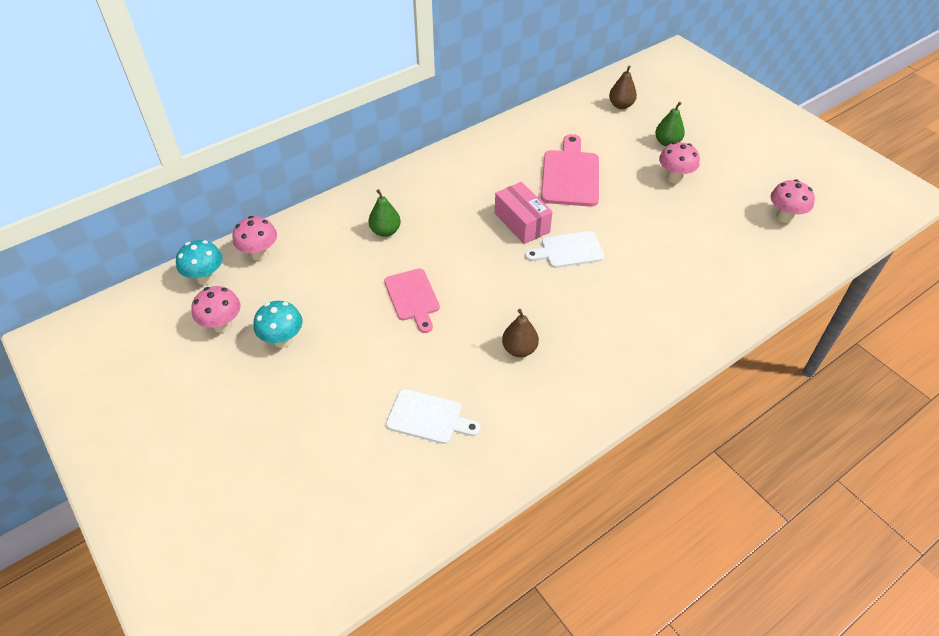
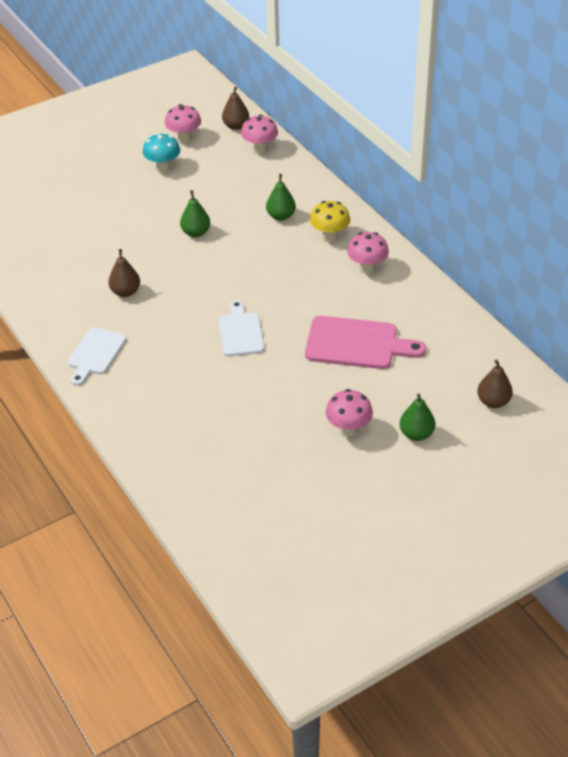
camera: 95 degrees right, 5 degrees down
(206, 278) = (236, 126): turquoise mushroom -> brown pear
(412, 297) = (196, 233): pink cutting board -> green pear
(420, 195) = (329, 237): none -> yellow mushroom
(428, 417) = (71, 241): white cutting board -> white cutting board (95, 354)
(521, 223) = (284, 303): pink box -> none
(784, 217) = (273, 516): pink mushroom -> pink mushroom (367, 268)

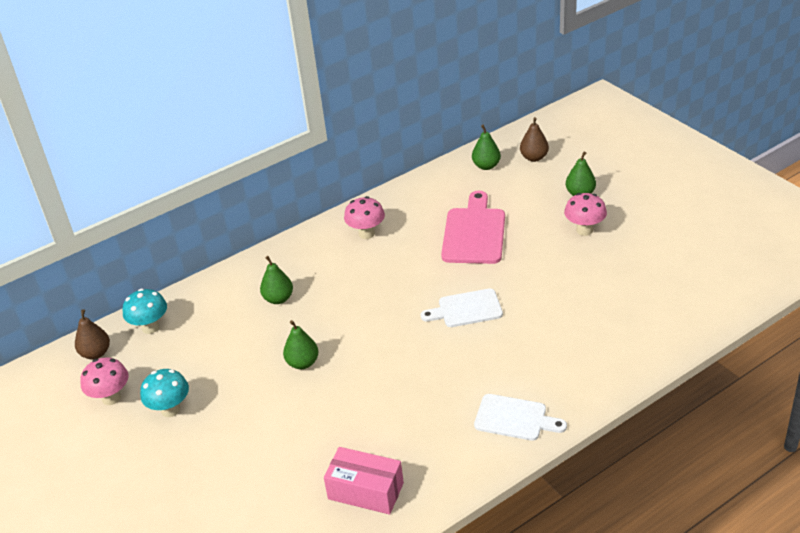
camera: 90 degrees left, 5 degrees down
(49, 268) = (366, 491): none -> pink box
(125, 292) = (408, 409): brown pear -> none
(260, 149) = (150, 327): pink mushroom -> turquoise mushroom
(329, 237) = (316, 261): yellow mushroom -> none
(479, 360) = (486, 166): none -> green pear

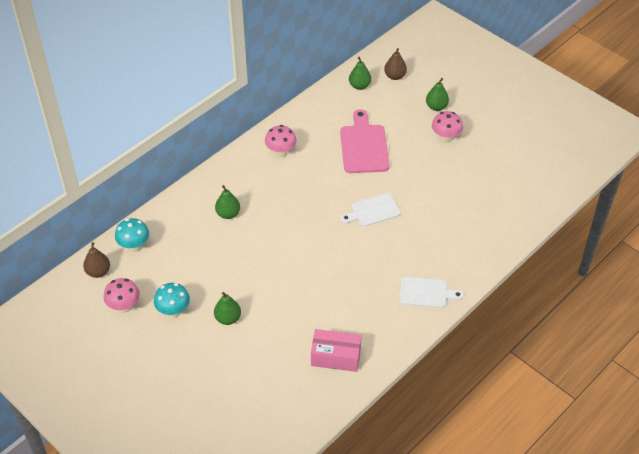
camera: 15 degrees left, 10 degrees up
(302, 363) = (262, 265): green pear -> green pear (228, 318)

